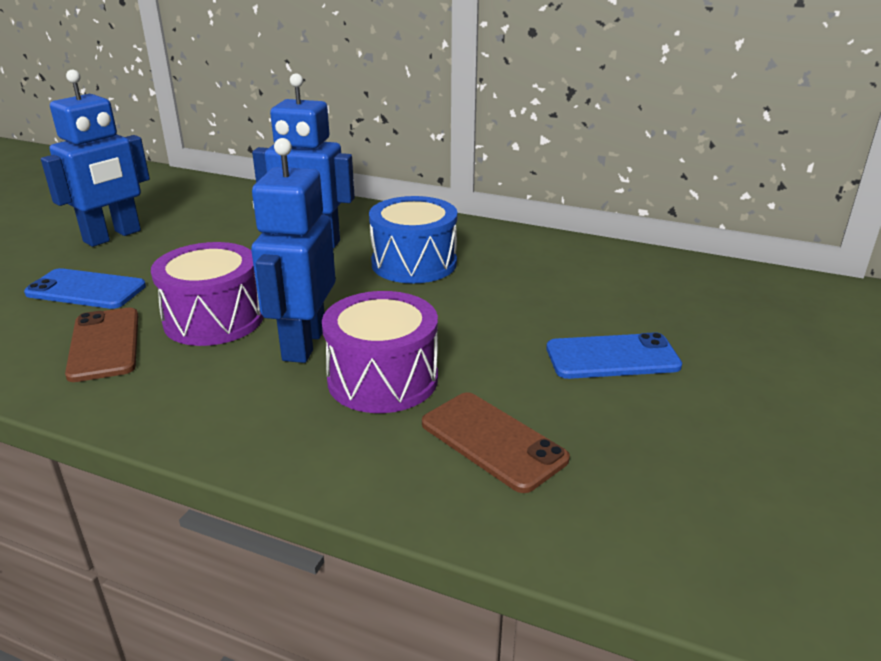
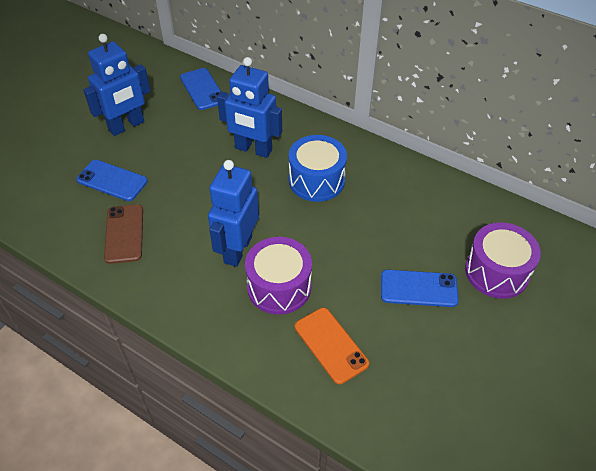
camera: 10 degrees right, 20 degrees up
(214, 319) = (187, 220): purple drum -> purple drum (496, 272)
(228, 197) = (202, 89): none -> blue phone
(493, 441) = (331, 345): brown phone -> orange phone

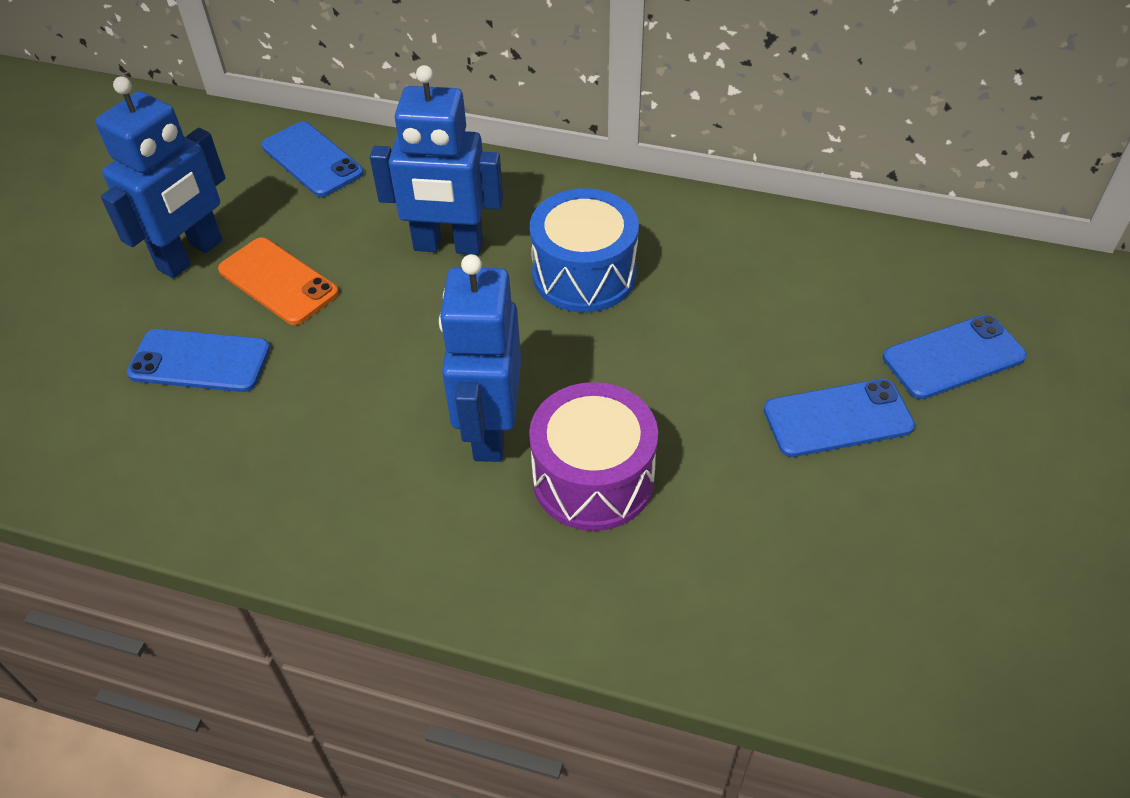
camera: 15 degrees left, 0 degrees up
(124, 234) = (261, 454): brown phone -> none
(331, 345) = (728, 558): orange phone -> orange phone (278, 281)
(496, 272) = (953, 357): purple drum -> blue phone

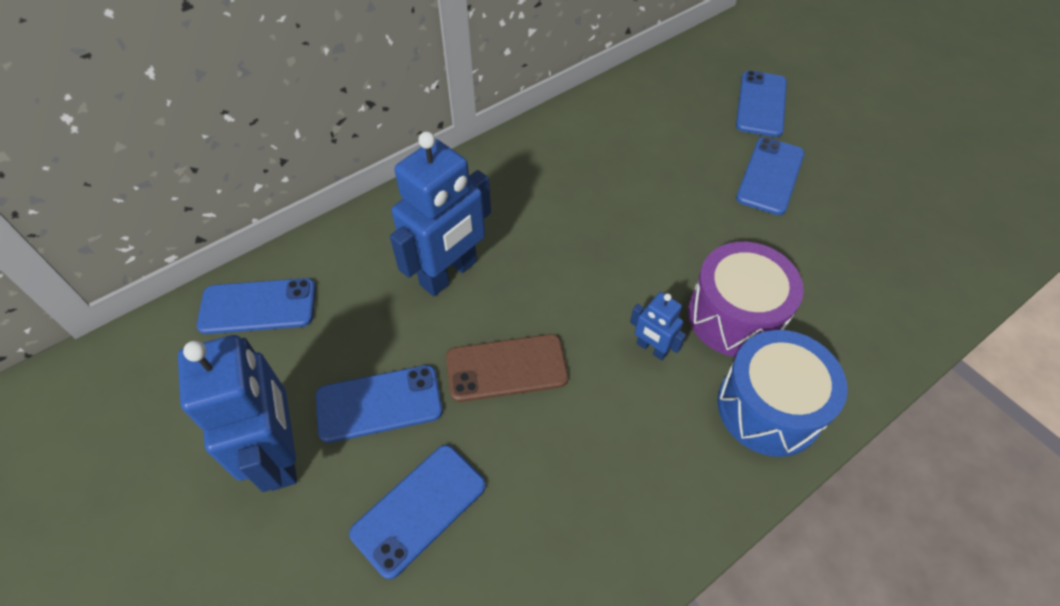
camera: 55 degrees left, 5 degrees up
(278, 281) = (379, 404): orange phone -> blue phone
(379, 339) = (506, 368): none -> brown phone
(490, 430) = (651, 349): blue robot -> blue robot, size x0.48
(584, 274) = (550, 217): blue drum -> blue drum (769, 407)

